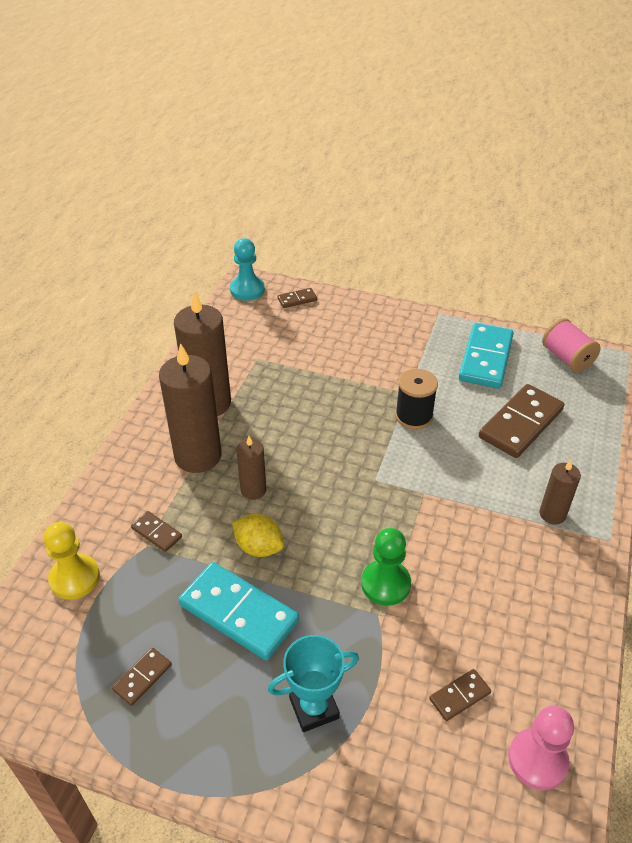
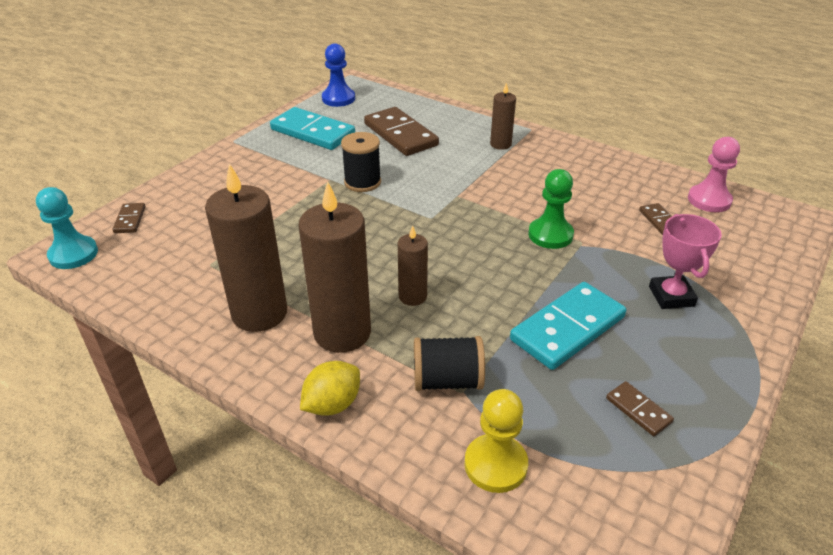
camera: 75 degrees left, 5 degrees down
(157, 533) = (447, 380): brown domino -> black spool
(259, 547) = (490, 303): yellow lemon -> yellow lemon (332, 404)
(314, 708) = (671, 296): turquoise trophy -> pink trophy
(567, 358) = (338, 99): pink spool -> blue pawn

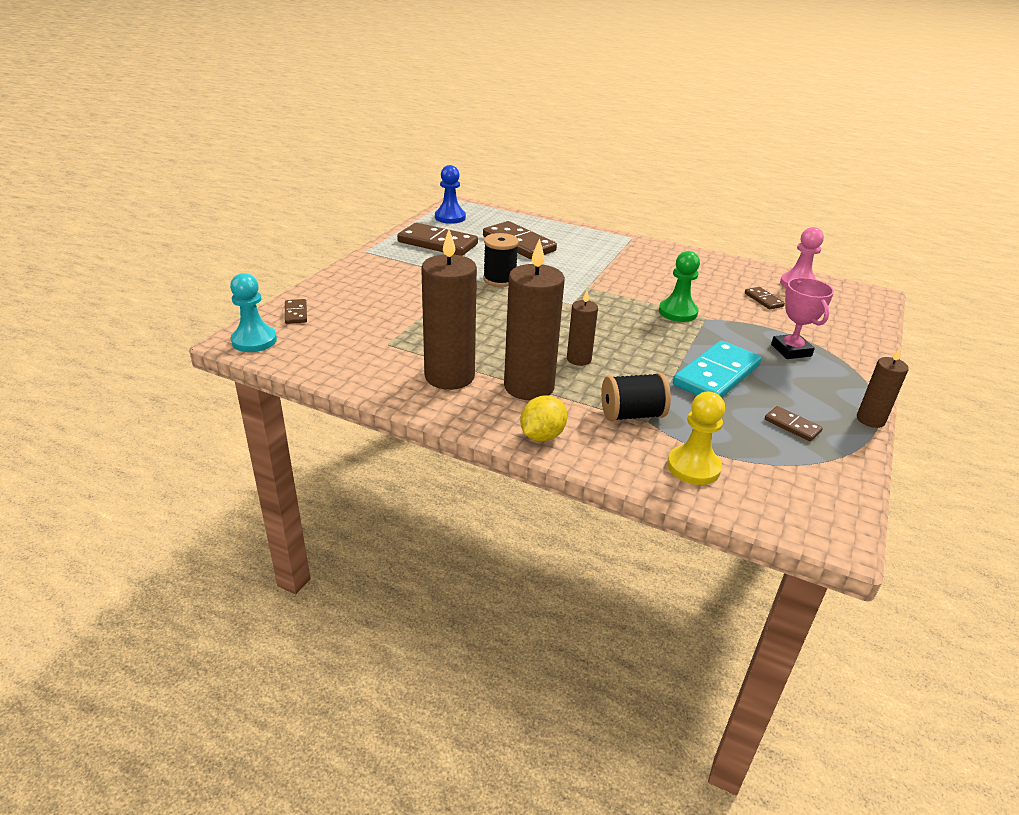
camera: 10 degrees left, 5 degrees down
(312, 132) = (437, 243): turquoise domino -> brown domino
(500, 144) = (610, 249): brown candle -> brown candle (870, 420)

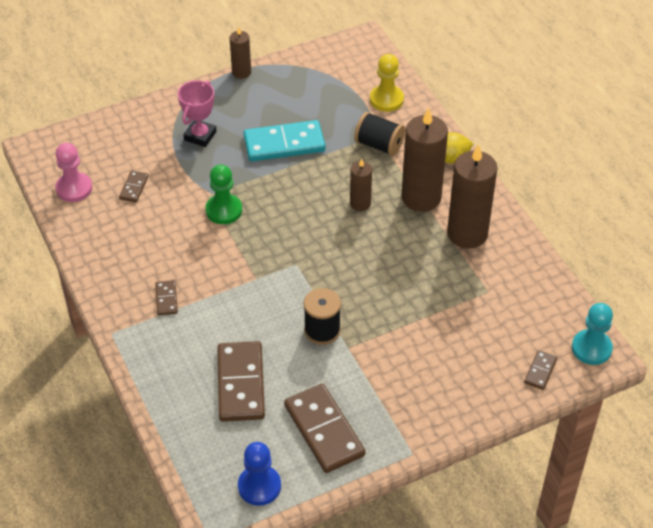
camera: 140 degrees left, 15 degrees up
(792, 426) = (293, 92): brown domino -> brown domino (166, 299)

